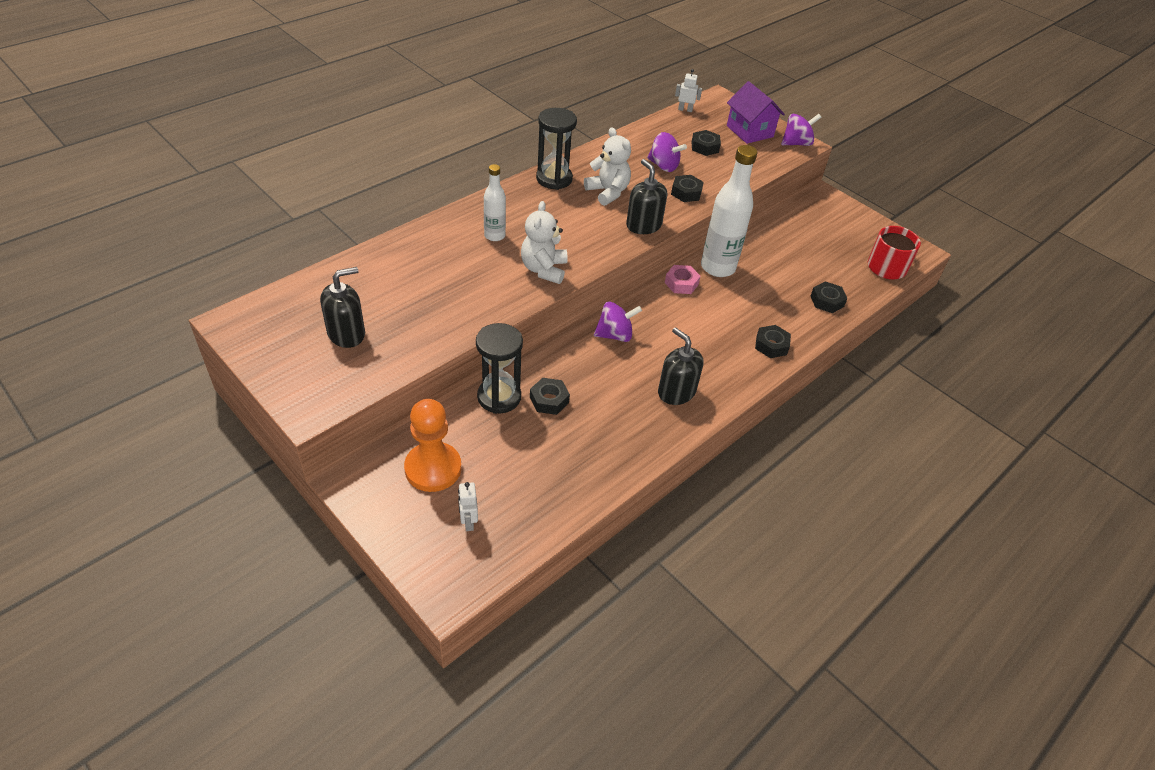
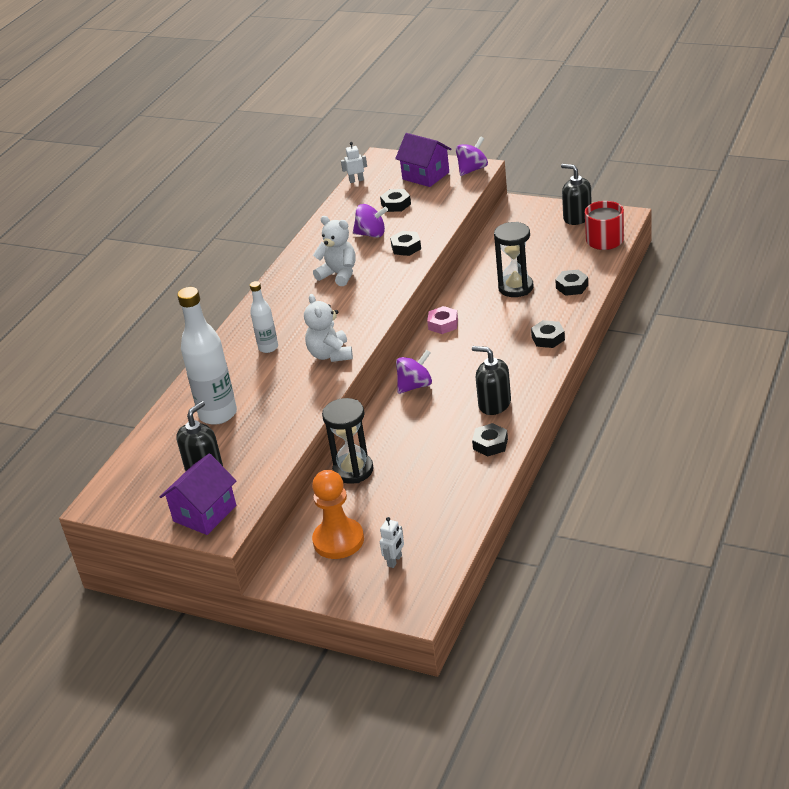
camera: 15 degrees left, 10 degrees down
(310, 382) = (205, 513): none -> purple house
(468, 522) = (395, 561): white robot -> white robot turned 120 degrees counterclockwise
(549, 400) = (396, 454): black nut -> black nut (490, 444)
(554, 179) = (284, 283): black hourglass -> black hourglass (516, 287)
(643, 225) = (388, 287): black soap dispenser -> black soap dispenser (577, 217)
(717, 267) = (465, 299): white bottle -> white bottle (218, 414)

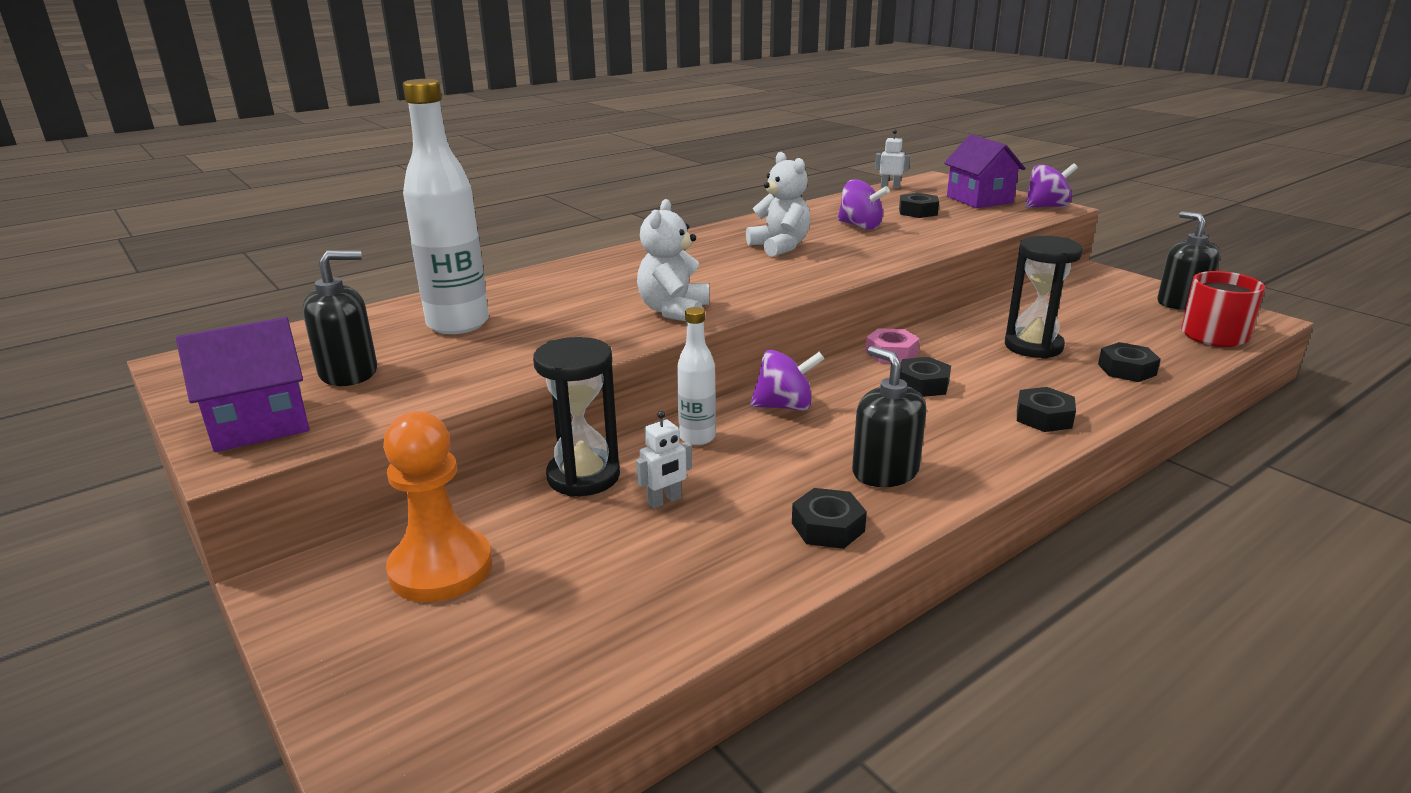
camera: 25 degrees right, 10 degrees down
(268, 348) = (610, 283): white bottle -> white bottle (697, 437)
(395, 561) = (477, 650): white robot -> white robot (665, 501)
(406, 247) = (892, 245): black nut -> black nut (922, 384)

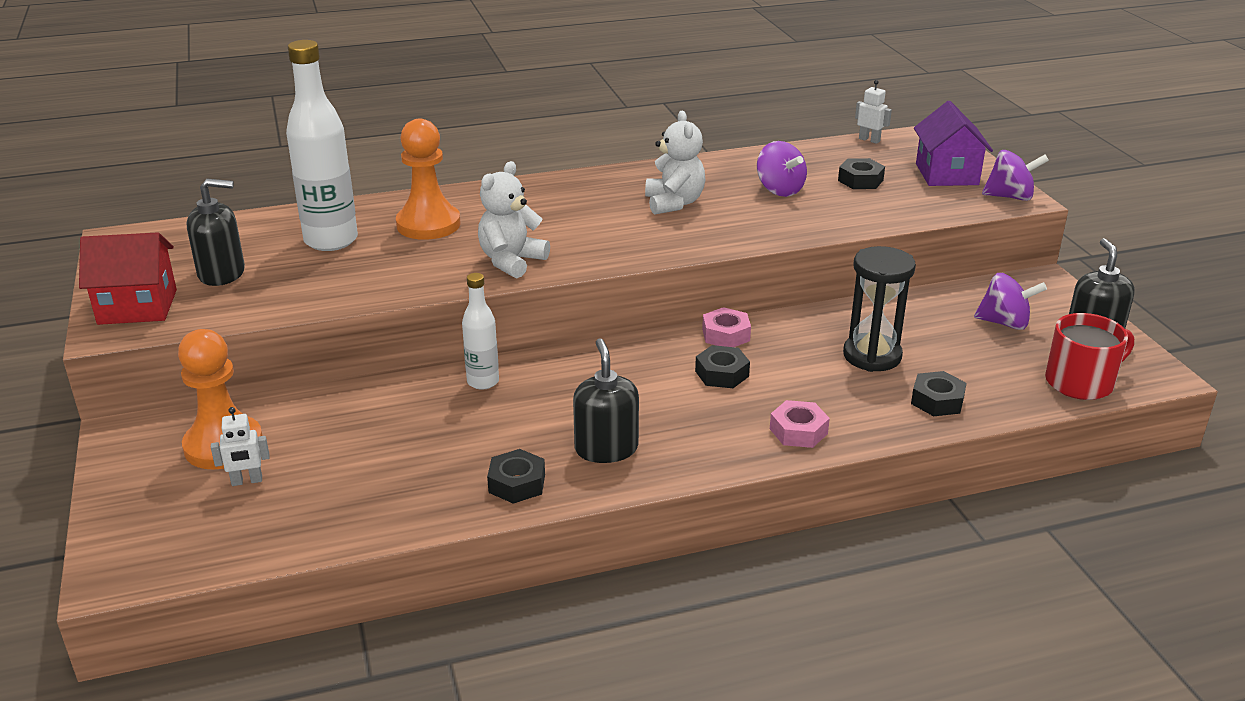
camera: 20 degrees right, 5 degrees up
(260, 424) = (137, 307): purple house -> red house
(555, 295) = (428, 224): none -> orange pawn
(583, 476) = (370, 396): black hourglass -> none
(665, 501) = (413, 431): white robot -> white robot (247, 481)
(785, 406) = (579, 369): purple spinning top -> purple spinning top (1004, 323)
(1044, 417) = (798, 431): black nut -> pink nut

